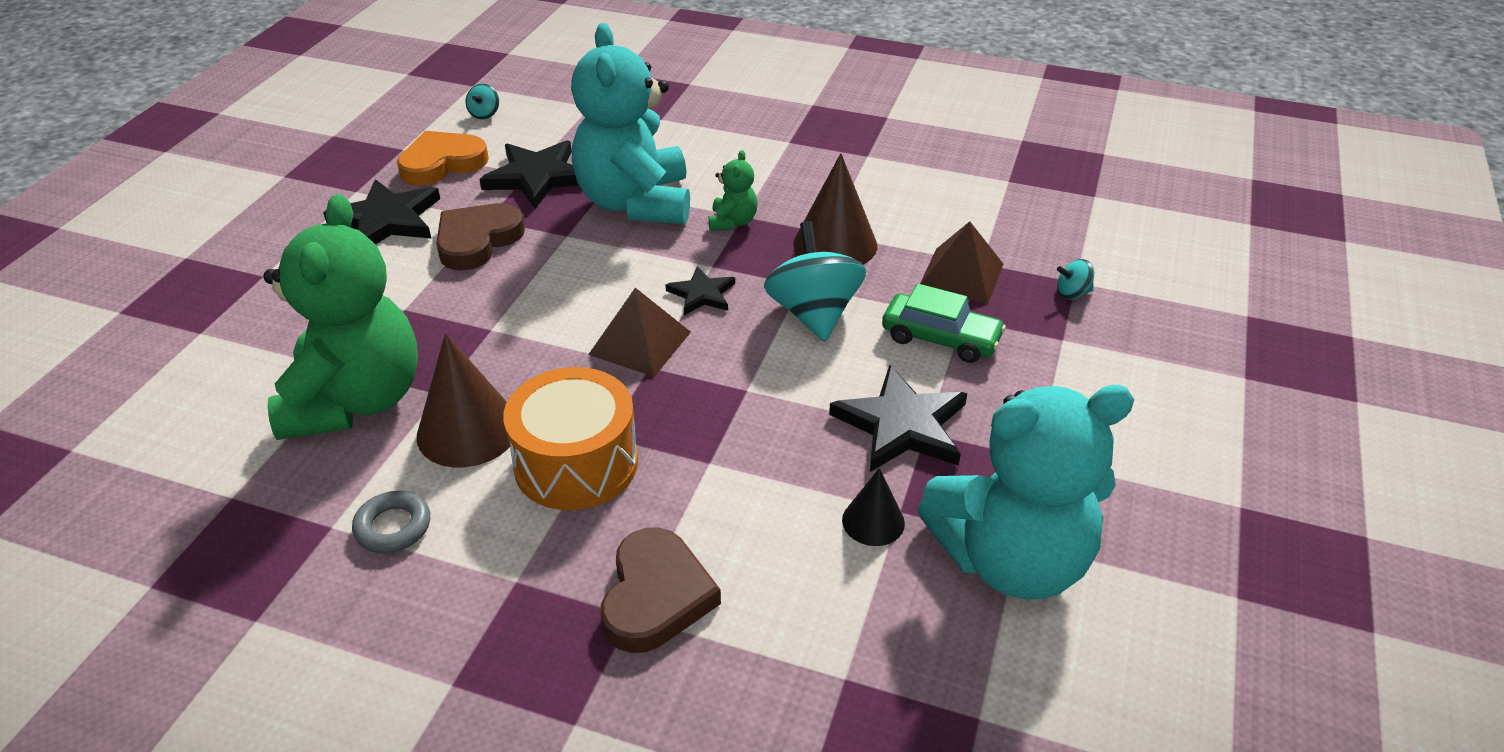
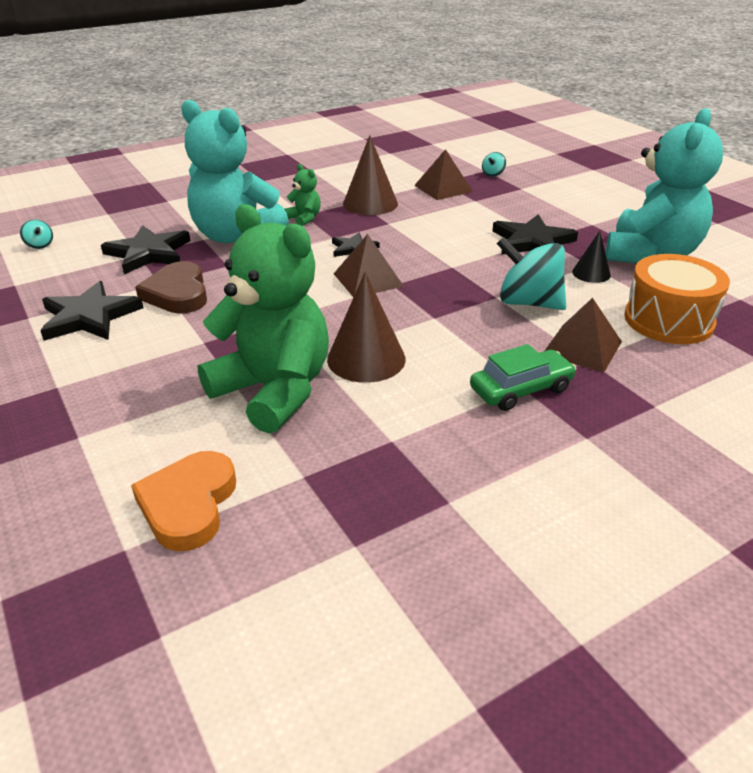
camera: 50 degrees left, 5 degrees down
(393, 527) = (423, 415): grey ring -> none
(442, 163) = (65, 277): orange heart -> orange heart (188, 504)
(576, 463) = (446, 334): orange drum -> orange drum (668, 320)
(656, 596) = (582, 348): brown heart -> brown pyramid
(813, 313) = (417, 229): turquoise spinning top -> turquoise spinning top (528, 302)
(940, 338) = (482, 210): green car -> green car (521, 389)

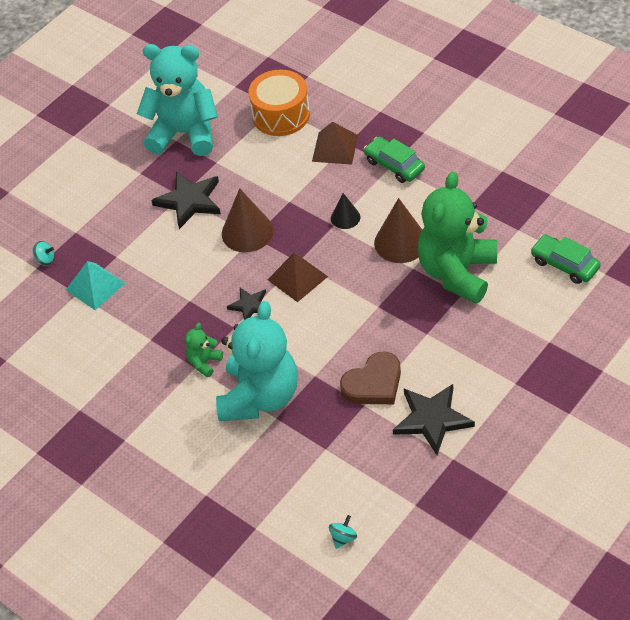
camera: 105 degrees left, 15 degrees up
(148, 253) = (320, 442): black star -> none
(188, 504) = (564, 264): orange heart -> green car
(370, 203) = (151, 327): brown cone -> brown cone (247, 232)
(443, 188) = (95, 286): brown pyramid -> turquoise pyramid
(528, 302) = (289, 183): turquoise spinning top -> none
(591, 273) = (230, 160): black cone -> black cone (345, 217)

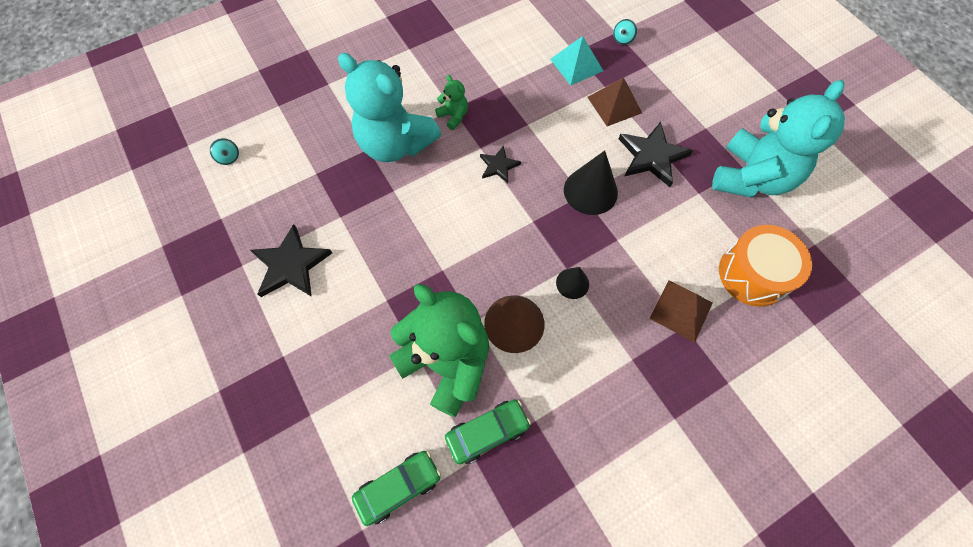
camera: 105 degrees right, 15 degrees up
(247, 232) = (590, 191): brown cone -> black cone
(297, 278) = (512, 214): brown pyramid -> brown pyramid (614, 105)
(373, 383) = (357, 232): brown heart -> none
(394, 165) = (631, 362): green car -> green car (487, 432)

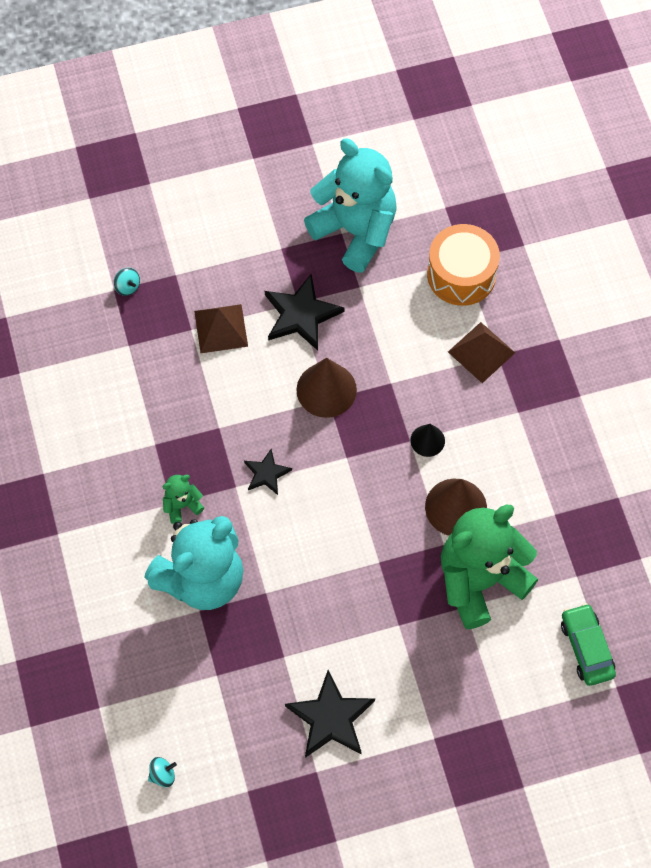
camera: 75 degrees left, 0 degrees up
(487, 432) = (555, 559): green car -> none
(576, 64) = (149, 349): turquoise pyramid -> none
(590, 191) = (326, 390): black cone -> brown cone

